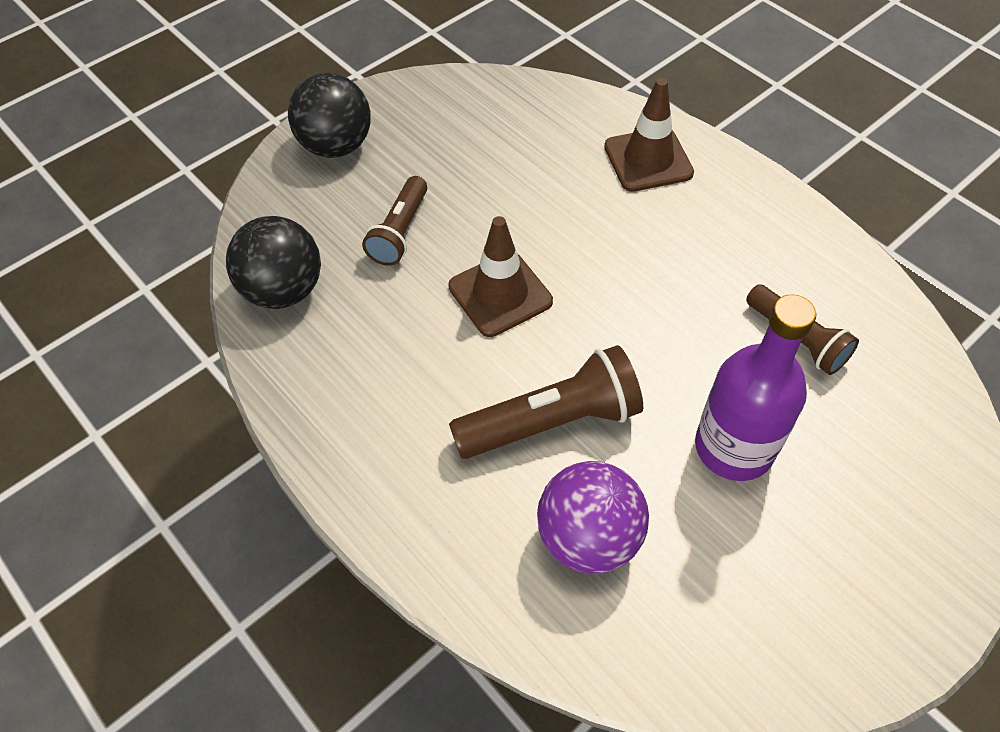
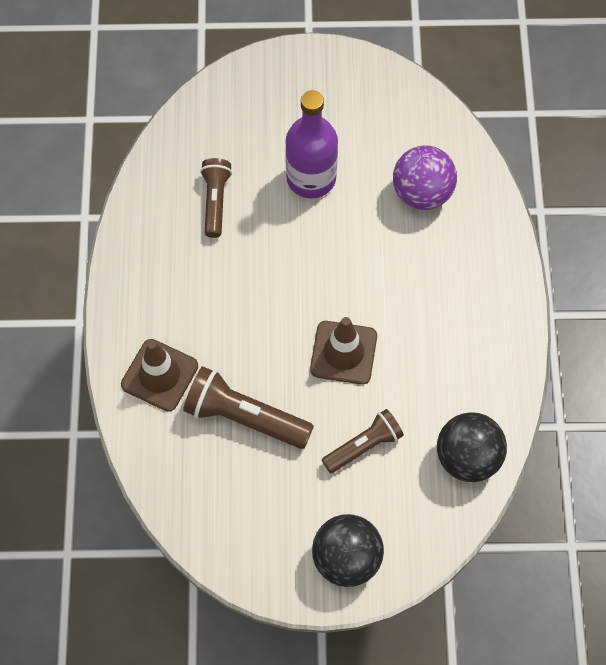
camera: 140 degrees left, 10 degrees up
(551, 422) = (386, 258): brown flashlight -> brown flashlight (245, 417)

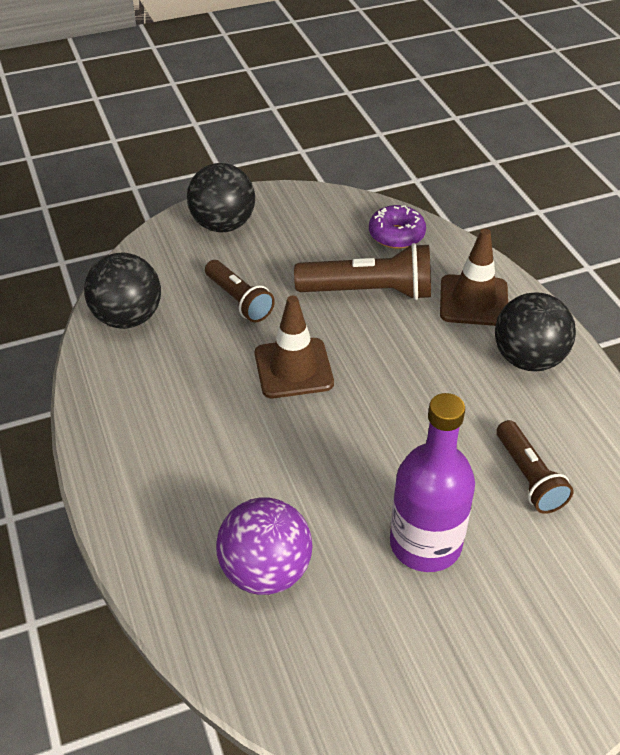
camera: 160 degrees right, 20 degrees down
(152, 299) = (528, 359): none -> black ball
(184, 483) = (396, 235): none -> purple donut
(364, 446) = (239, 300): brown flashlight -> brown flashlight turned 75 degrees counterclockwise

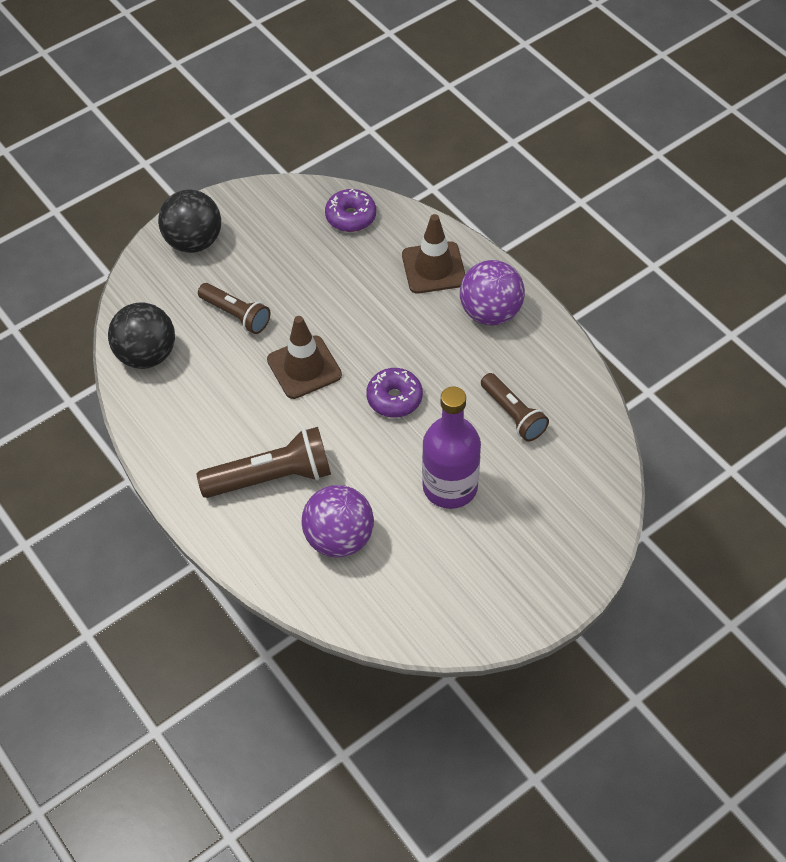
camera: 15 degrees left, 10 degrees up
(369, 291) = (344, 280): brown flashlight -> brown flashlight (271, 477)
(387, 425) = (394, 398): none -> purple donut
(528, 359) = (490, 312): black ball -> purple ball

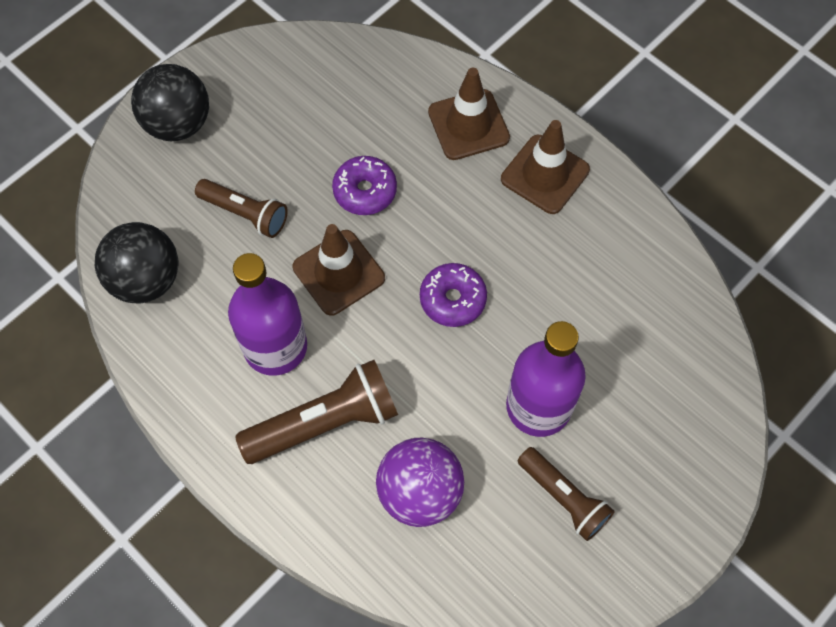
camera: 10 degrees left, 10 degrees up
(242, 416) = (275, 347): none -> purple bottle
(351, 217) = (359, 70): purple donut -> purple donut (365, 191)
(490, 312) = (545, 174): purple ball -> brown traffic cone
(513, 414) = (595, 302): brown flashlight -> brown flashlight (564, 498)

